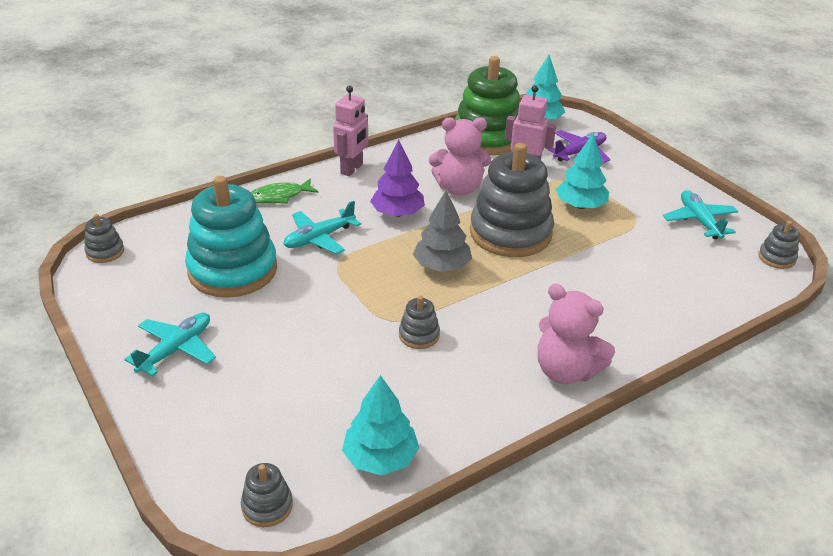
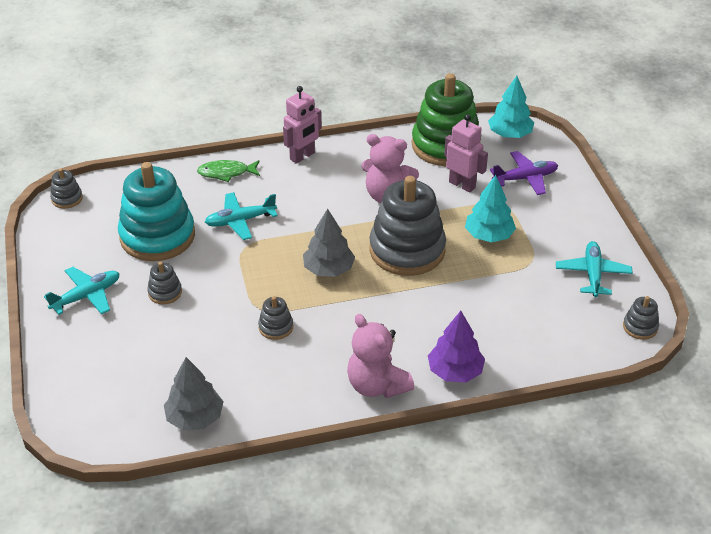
camera: 20 degrees right, 5 degrees up
(267, 506) = (99, 431): grey stacking toy -> grey stacking toy (165, 292)
(380, 457) = (195, 417): turquoise tree -> grey tree
(397, 213) = (319, 210): purple tree -> purple tree (455, 371)

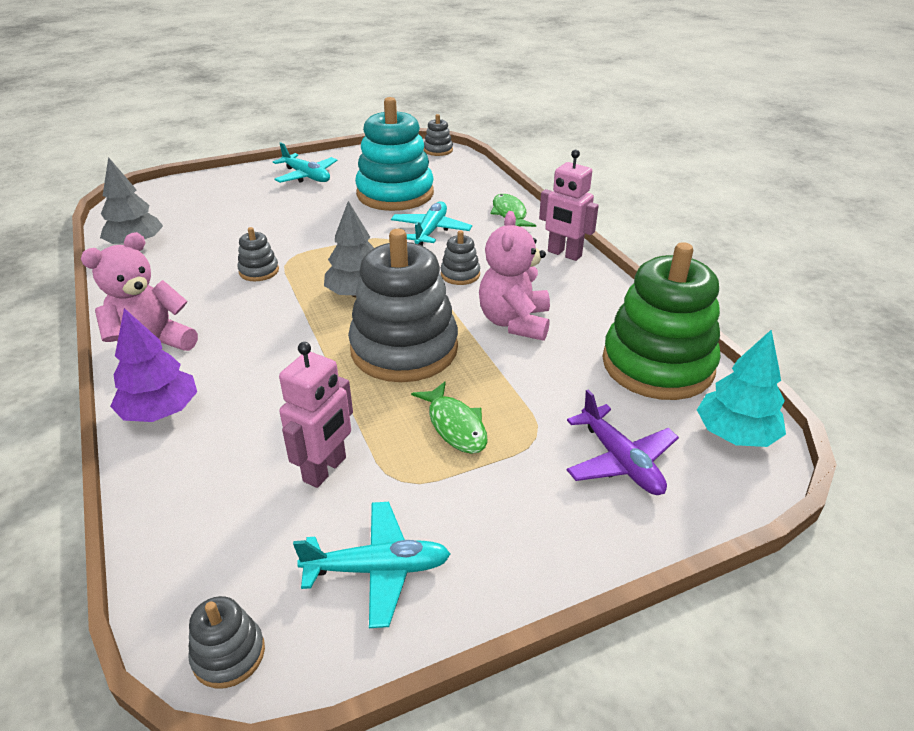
camera: 80 degrees right, 5 degrees down
(165, 292) = (312, 208): grey stacking toy -> grey stacking toy (460, 274)
(240, 221) = (431, 231): turquoise plane -> turquoise plane turned 45 degrees clockwise
(462, 185) = (568, 389): pink robot -> pink robot (325, 469)
(489, 235) = (455, 425): turquoise tree -> green fish

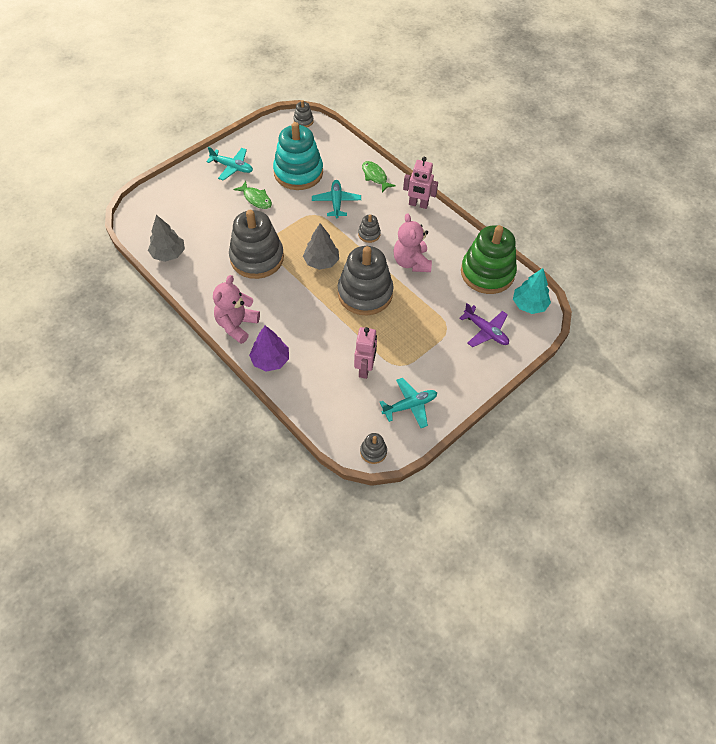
camera: 20 degrees left, 20 degrees up
(259, 271) = (257, 258): grey stacking toy -> grey stacking toy, size x2.34
(455, 425) = (409, 332): green fish -> green fish (256, 199)

